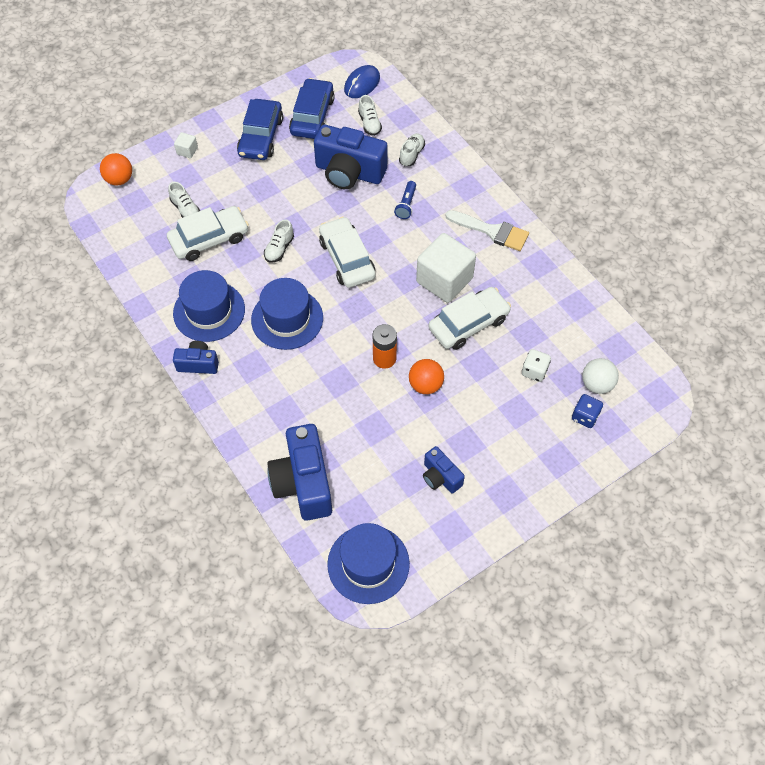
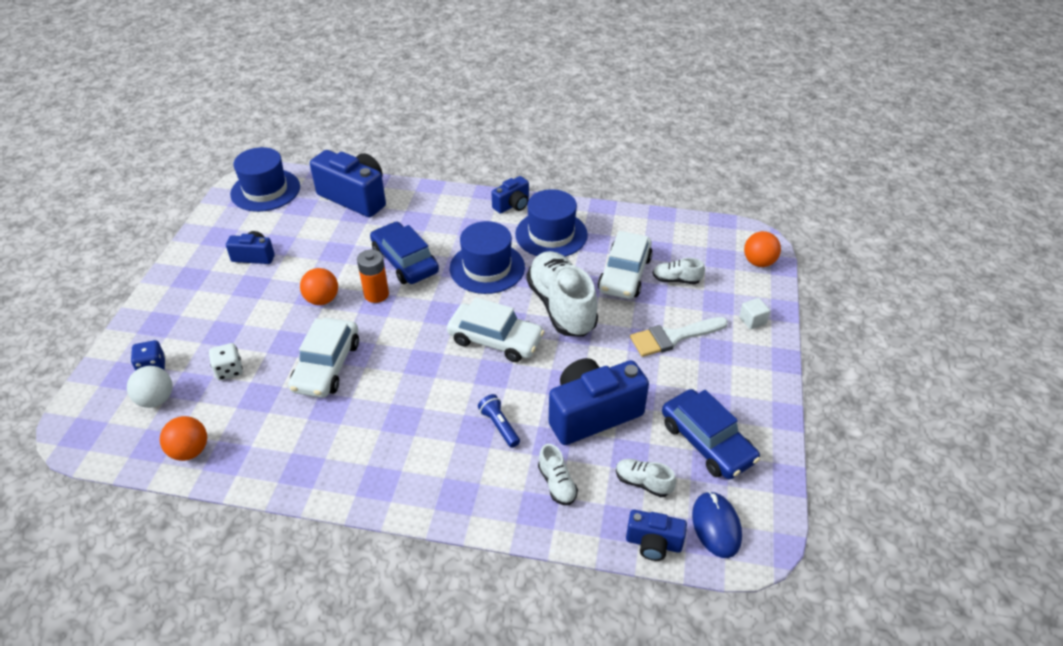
camera: 135 degrees right, 15 degrees down
(261, 137) = (717, 381): blue car -> blue car (405, 261)
(279, 248) = (561, 307): white shoe -> white shoe, size x2.22
(399, 99) = (653, 543): none -> blue camera
(444, 280) = (386, 385): white cube -> none
(492, 231) = (382, 466): white brush -> white brush (673, 337)
(596, 326) = (190, 451): none -> orange ball

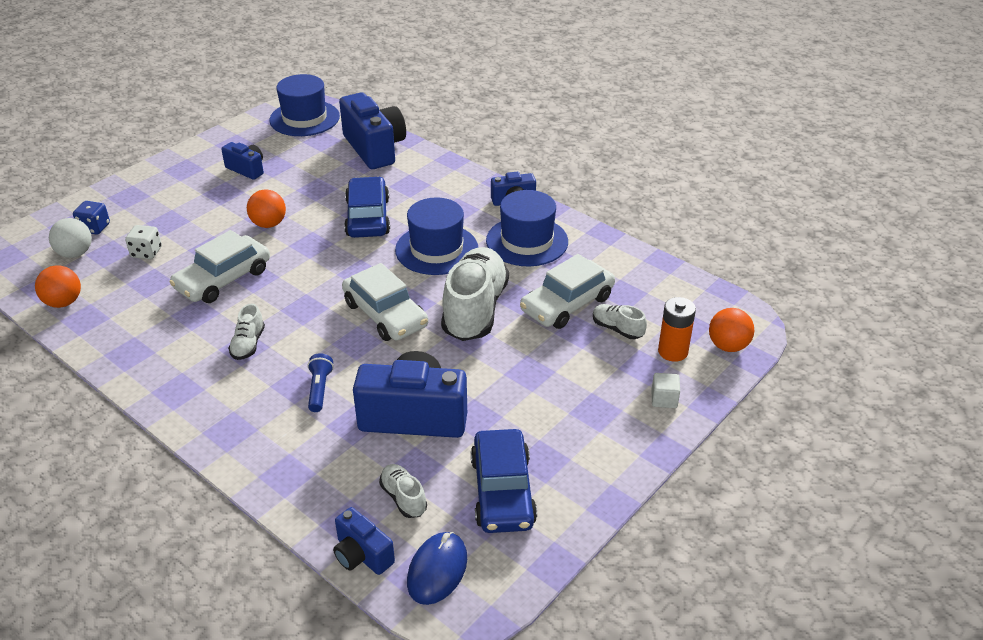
camera: 30 degrees right, 5 degrees down
(376, 294) = (317, 236): orange battery -> orange battery (672, 351)
(557, 484) = (323, 461): white shoe -> white shoe (248, 344)
(673, 337) = (561, 381): white brush -> none

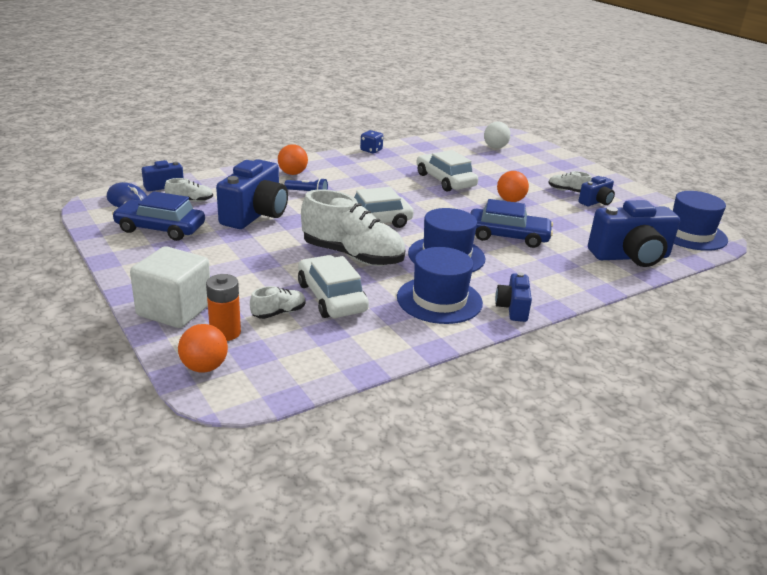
camera: 105 degrees right, 10 degrees down
(63, 302) = (443, 142): orange ball -> orange ball (292, 173)
(94, 228) = (523, 153): blue dice -> blue dice (371, 150)
(146, 252) = (488, 164): white dice -> none
(248, 344) = (368, 180): white shoe -> white shoe (567, 191)
(664, 399) = (174, 310): white cube -> white cube, size x2.36

